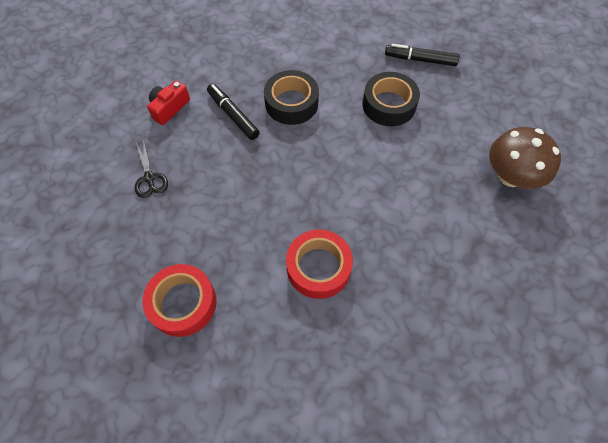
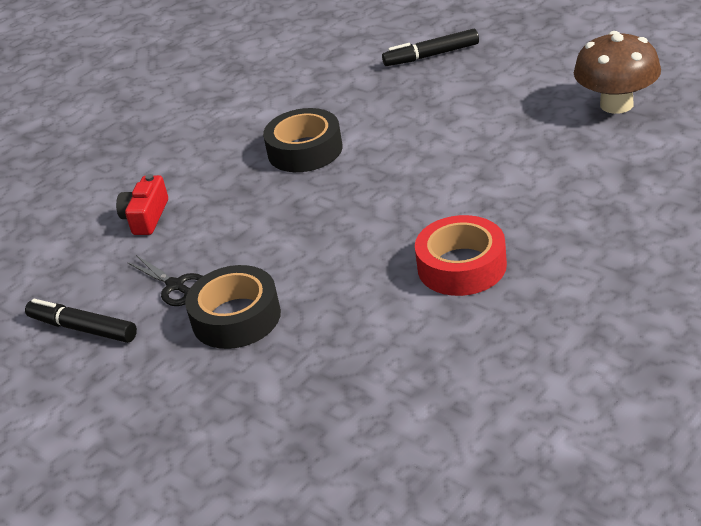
camera: 20 degrees left, 25 degrees down
(183, 303) = (319, 368): red tape -> none
(233, 115) = (238, 189): black marker -> black marker (83, 328)
(389, 105) = (427, 105): black tape -> black tape (236, 317)

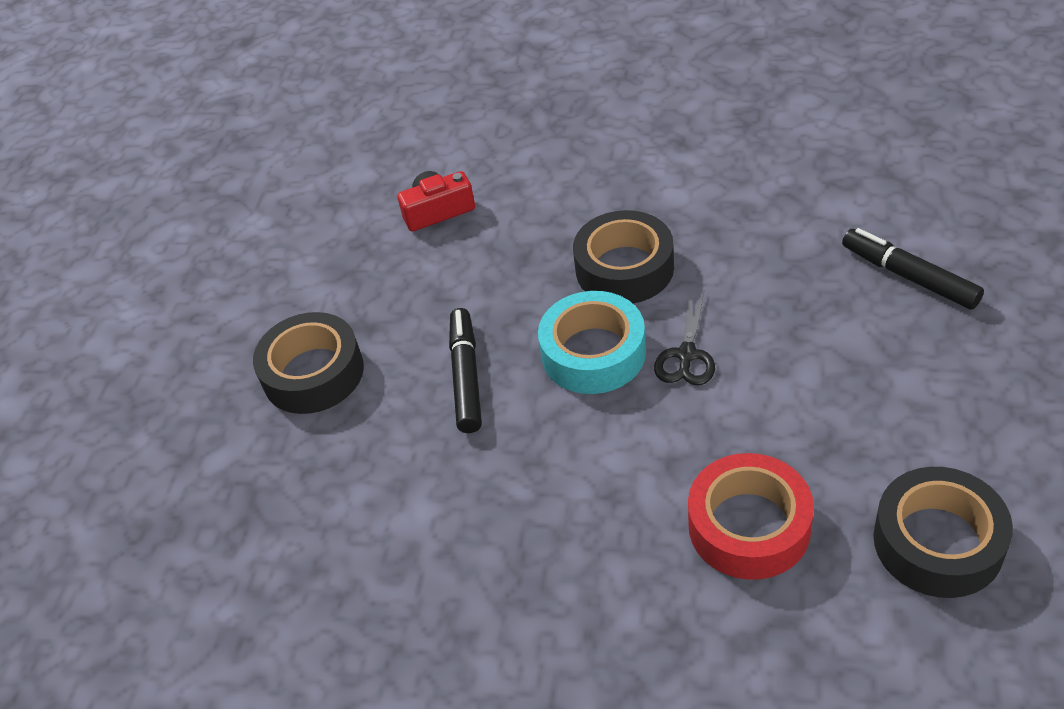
camera: 60 degrees right, 10 degrees up
(83, 328) = (254, 268): black marker -> black marker (466, 376)
(175, 286) = (342, 298): black scissors -> black scissors (686, 355)
(363, 182) = (593, 353): none -> turquoise tape
(461, 266) = (482, 531): red tape -> red tape (749, 526)
(616, 104) = (937, 542): brown mushroom -> black tape

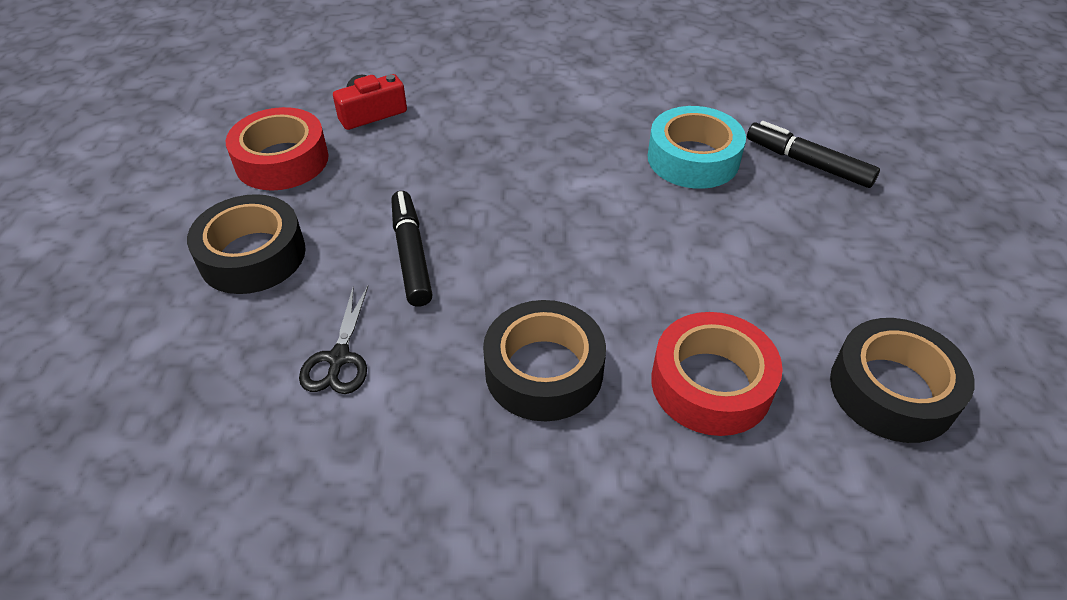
camera: 15 degrees left, 0 degrees up
(345, 267) = (282, 160): none -> red tape
(593, 353) = (534, 231): turquoise tape -> turquoise tape (693, 159)
(624, 268) = (553, 159): black tape -> black tape (544, 371)
(686, 355) = (623, 231): black scissors -> black scissors (339, 358)

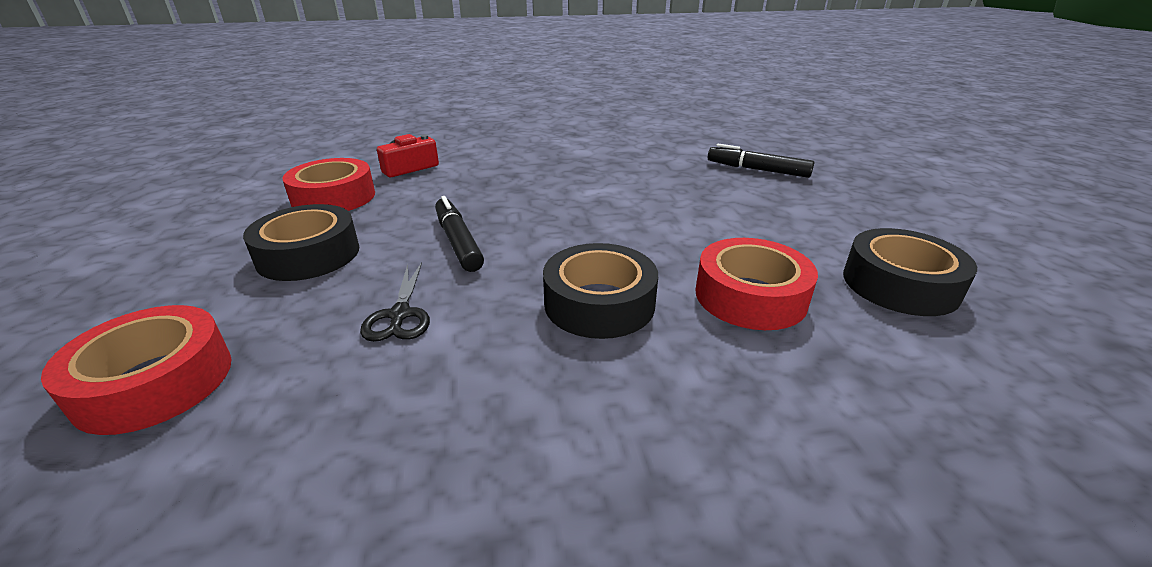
camera: 10 degrees left, 15 degrees down
(116, 411) = (155, 381): none -> red tape
(693, 159) = (672, 173): turquoise tape -> none

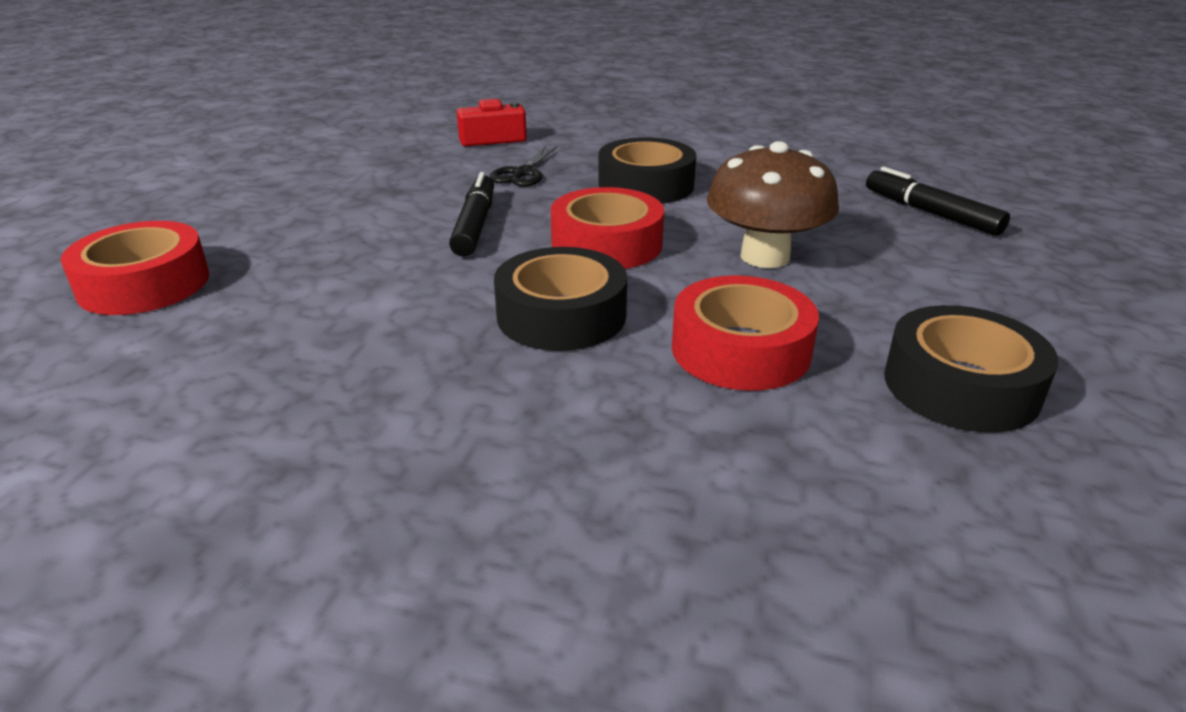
camera: 25 degrees right, 0 degrees up
(308, 254) = (329, 208): black tape -> black tape (646, 185)
(334, 197) = (393, 158): red tape -> red tape (606, 244)
(400, 315) = (363, 280): black scissors -> black scissors (522, 173)
(693, 220) = (765, 256): none -> brown mushroom

